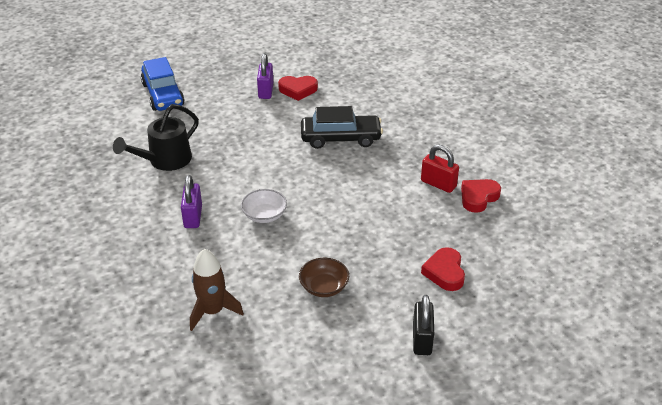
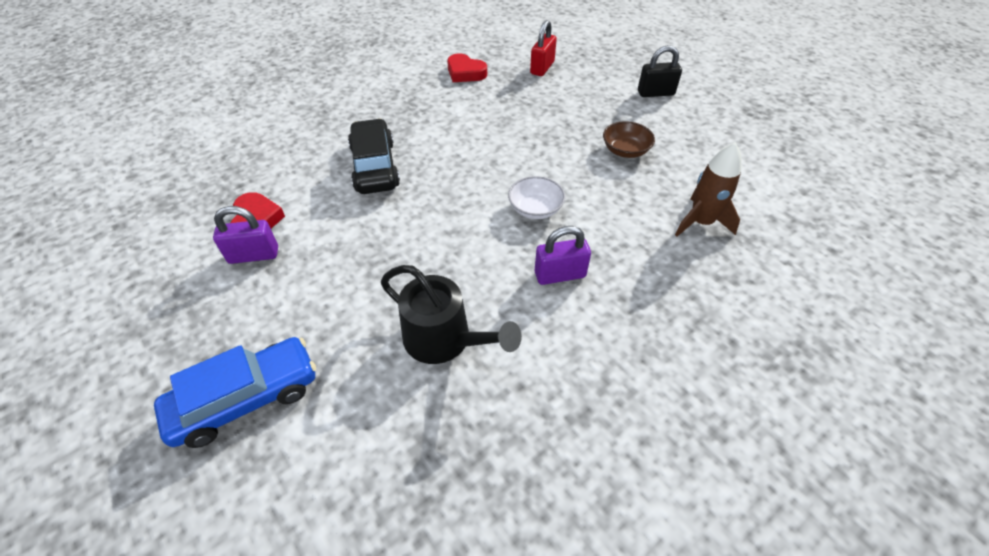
camera: 100 degrees left, 10 degrees up
(438, 184) = (450, 95): red padlock -> red padlock (542, 68)
(445, 272) = (573, 86): red heart -> none

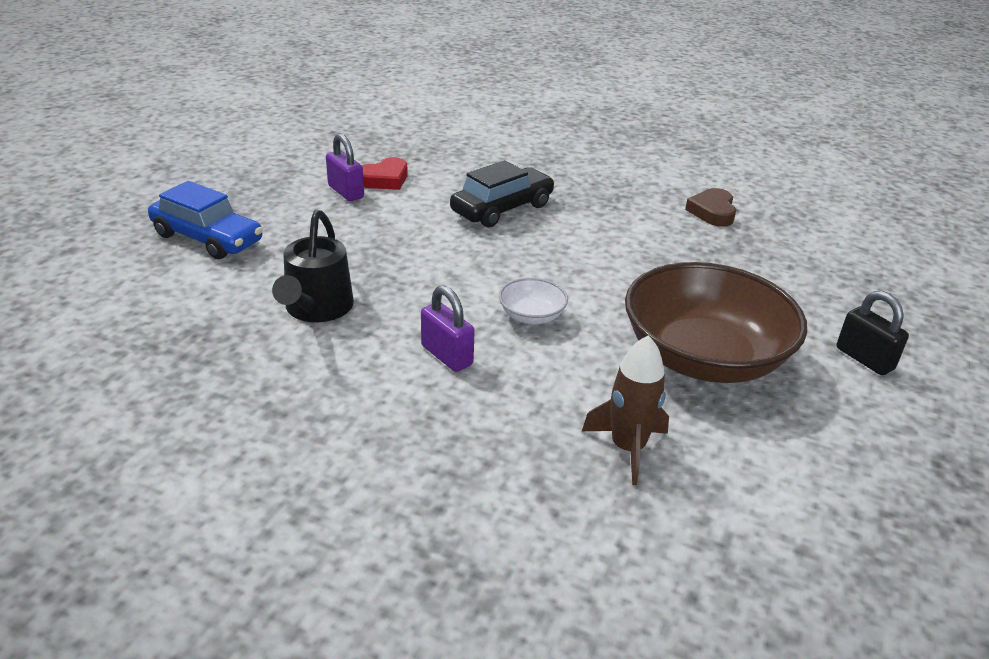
camera: 60 degrees right, 15 degrees down
(465, 73) = (712, 212): red heart -> brown heart
(542, 68) = (793, 257): red padlock -> none
(625, 150) = (703, 357): brown bowl -> brown bowl, size x2.39

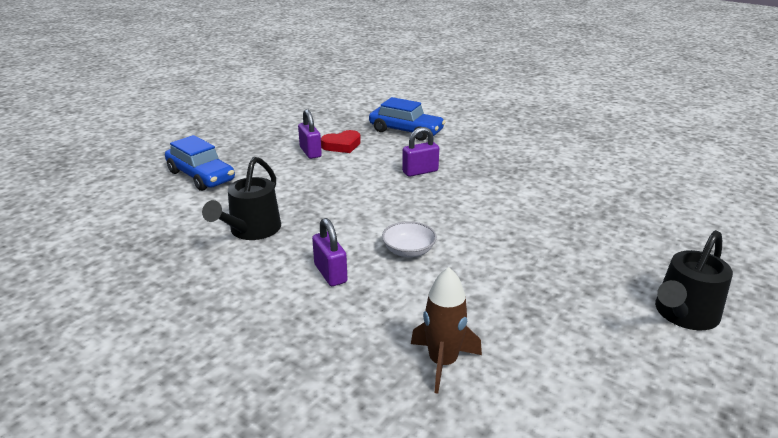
camera: 15 degrees right, 5 degrees down
(461, 153) = (406, 131): none -> blue car
(502, 209) = (420, 171): black car -> purple padlock
(703, 357) = (537, 298): brown bowl -> none
(712, 212) = (590, 186): brown heart -> none
(864, 359) = (683, 315): black padlock -> black watering can

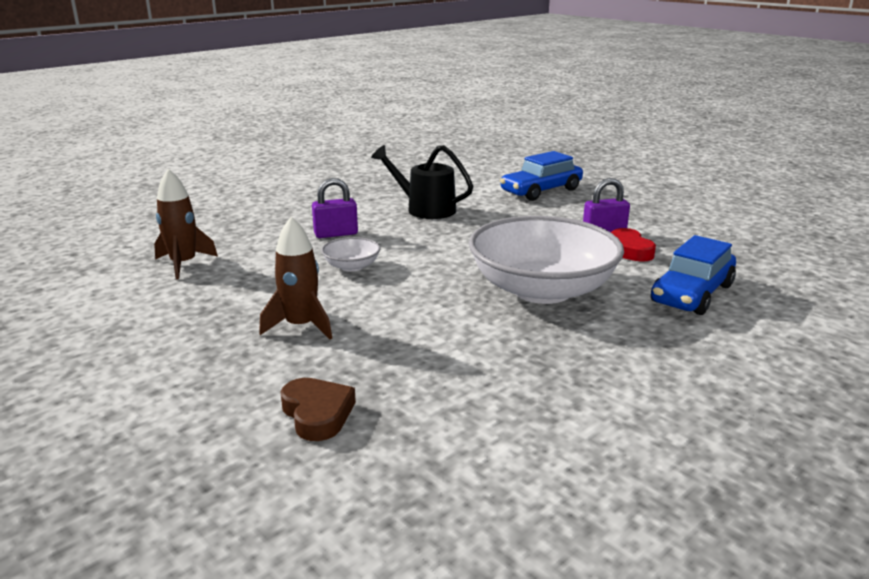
camera: 100 degrees right, 5 degrees down
(420, 171) = (542, 290): purple padlock -> white bowl
(527, 255) = (301, 326): none -> brown rocket
(621, 229) = (317, 414): none -> brown heart
(683, 315) = (112, 399): black watering can -> none

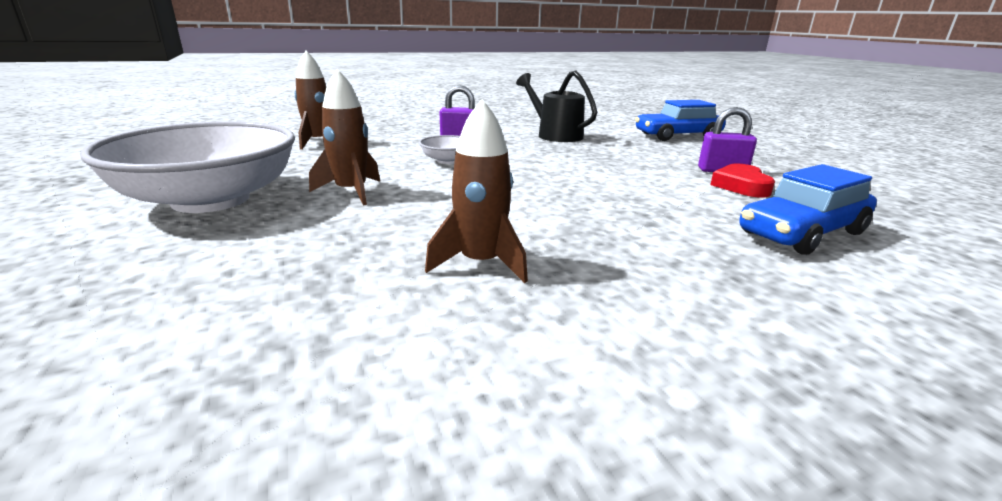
camera: 20 degrees right, 0 degrees up
(317, 414) = (270, 261): brown heart -> none
(486, 376) = (480, 263): none -> brown rocket
(542, 290) = (616, 202): white bowl -> white bowl (211, 200)

